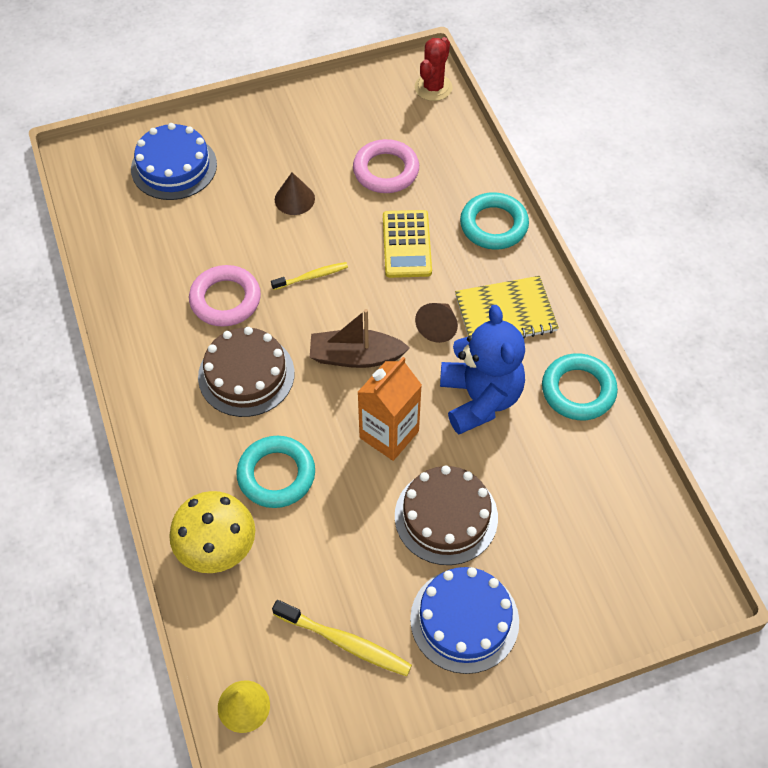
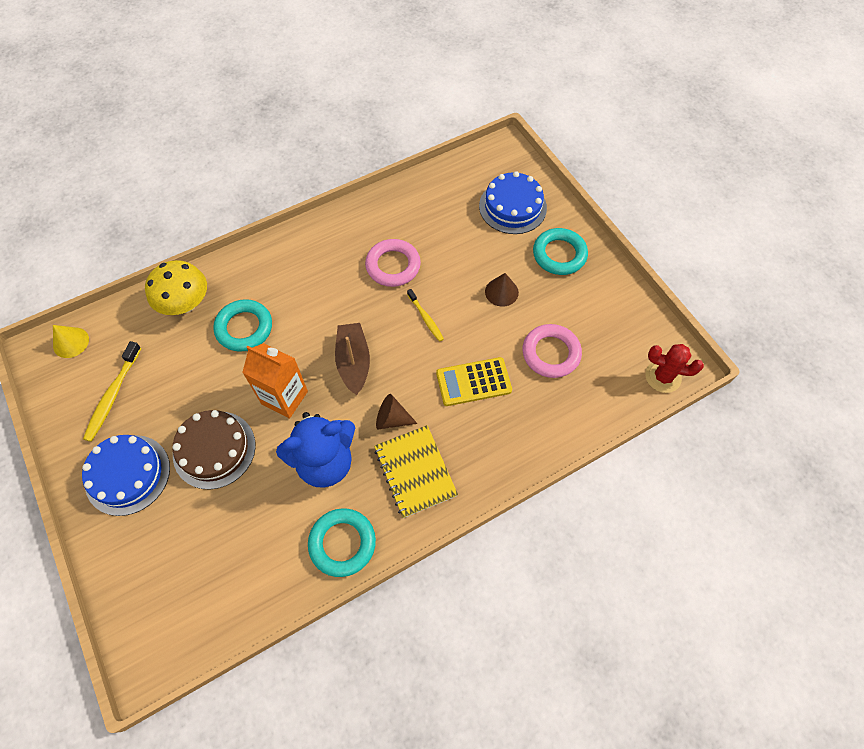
camera: 80 degrees right, 5 degrees up
(246, 375) = (327, 292): brown cake -> none
(493, 225) = (511, 450): turquoise ring -> turquoise ring (559, 254)

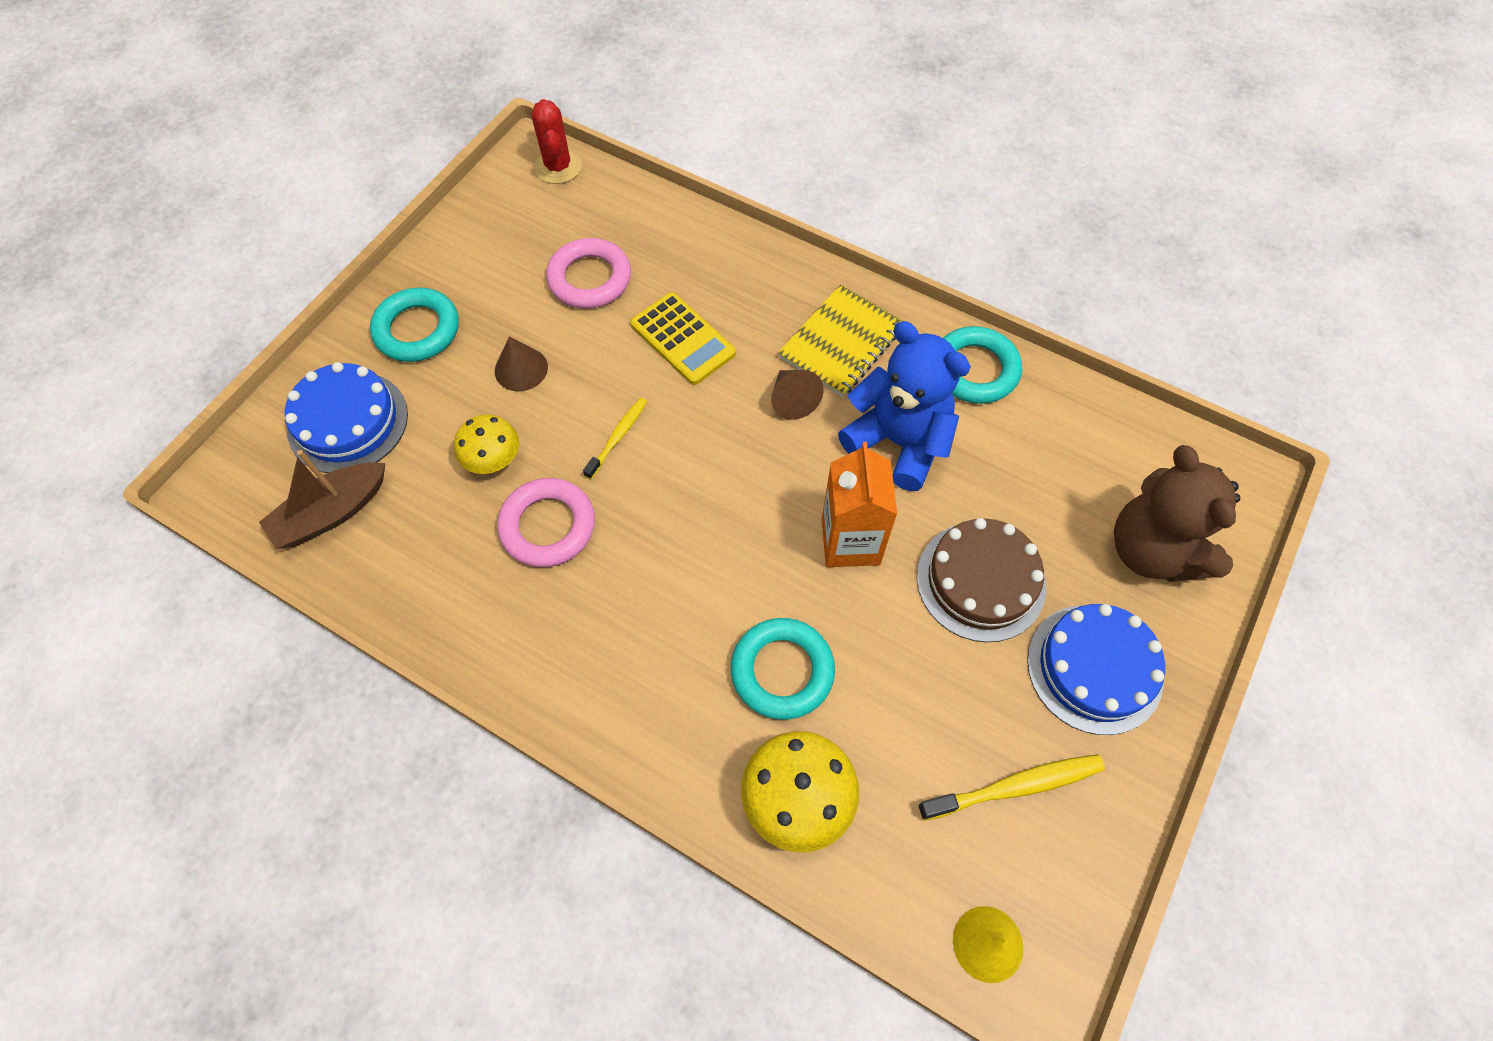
camera: 120 degrees left, 0 degrees up
(156, 561) = (1152, 550): none -> brown teddy bear
(353, 362) = (742, 487): brown boat -> brown boat (332, 513)
(448, 258) = (493, 459): none -> yellow mushroom

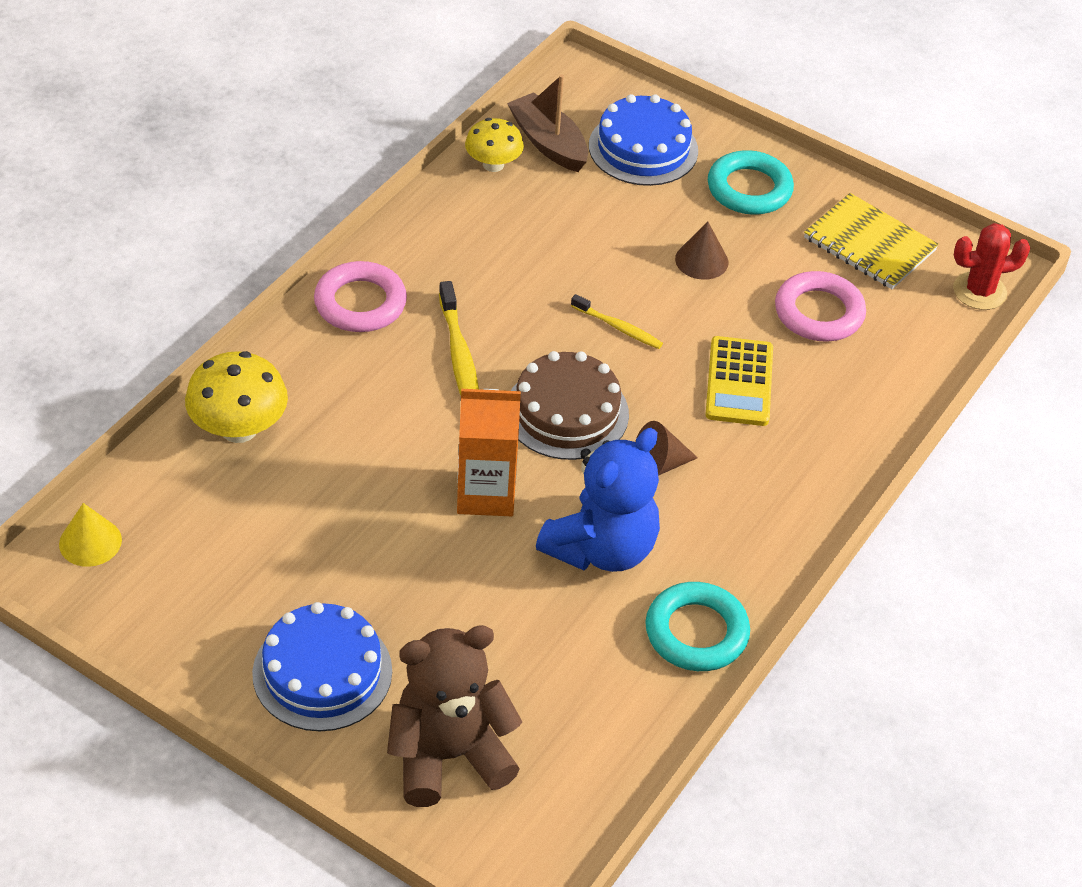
camera: 90 degrees right, 15 degrees down
(493, 459) = (597, 241): yellow mushroom -> yellow mushroom (493, 164)
(548, 526) = (523, 277): pink ring -> pink ring (360, 303)
(683, 339) = (739, 382): yellow calculator -> yellow calculator turned 45 degrees counterclockwise
(782, 671) = (357, 429): turquoise ring -> none
(841, 342) = (735, 514): yellow notebook -> yellow notebook (869, 244)
(980, 581) = (430, 593): brown cake -> brown cake (566, 412)
(1015, 786) = (218, 585): yellow toothbrush -> yellow toothbrush (460, 356)

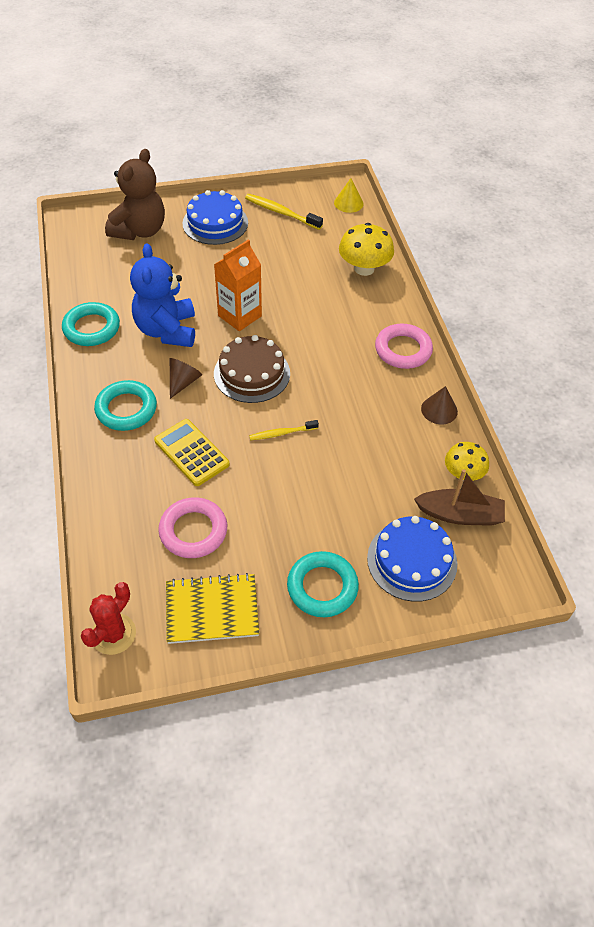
camera: 135 degrees right, 5 degrees up
(460, 356) = (329, 361): yellow toothbrush -> yellow toothbrush (281, 212)
(701, 260) = (290, 509): brown cone -> brown cone (439, 410)
(762, 485) = (126, 409): none -> turquoise ring

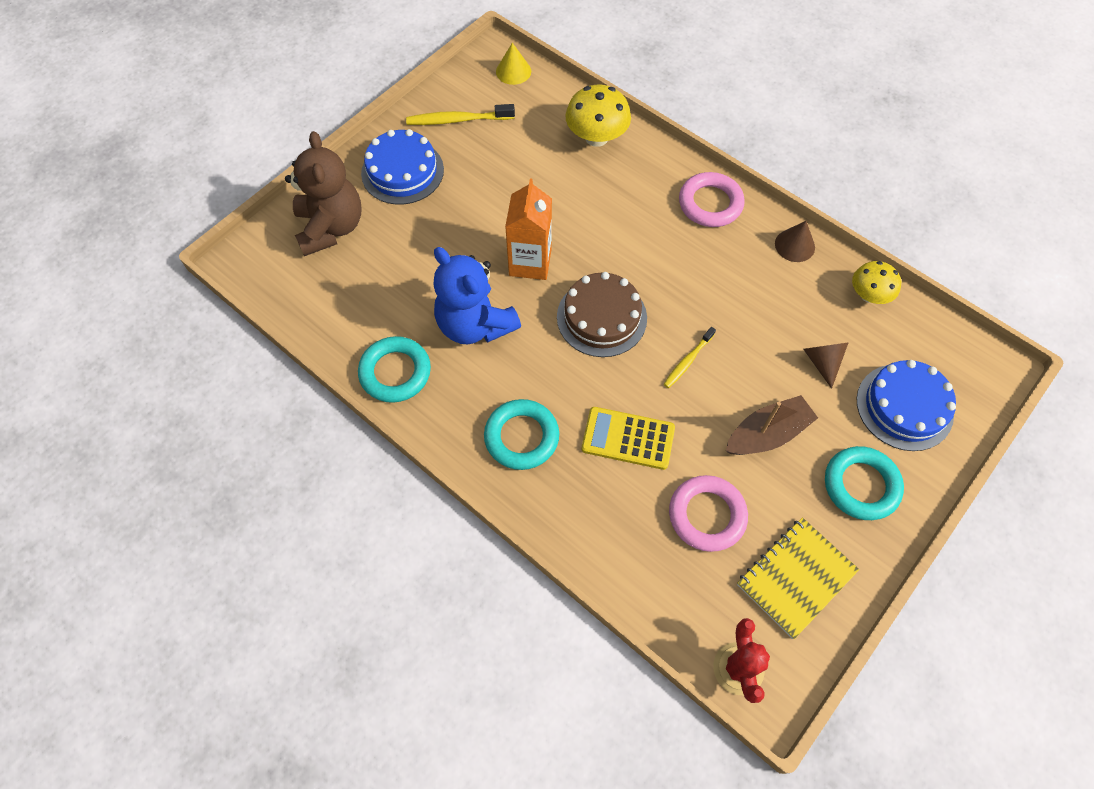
camera: 35 degrees left, 10 degrees up
(183, 382) = (547, 370): brown cone -> brown cone (822, 362)
(460, 514) = (901, 336): brown boat -> brown boat (767, 434)

